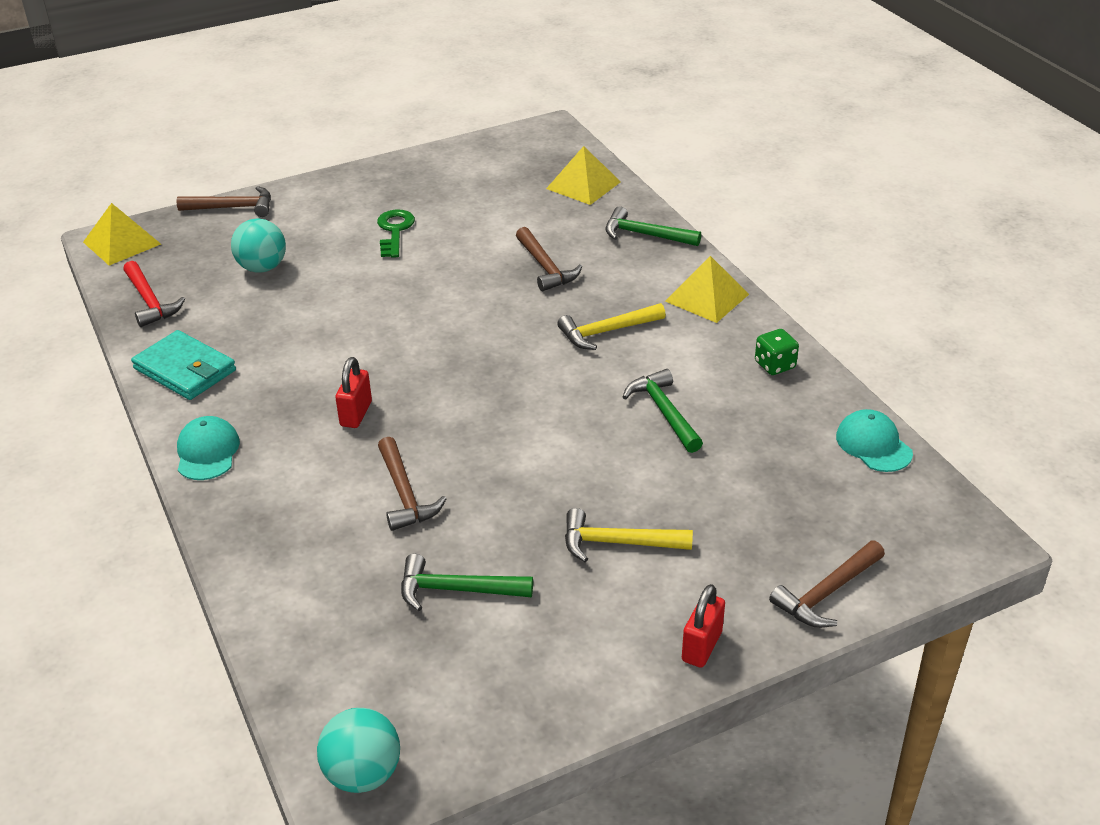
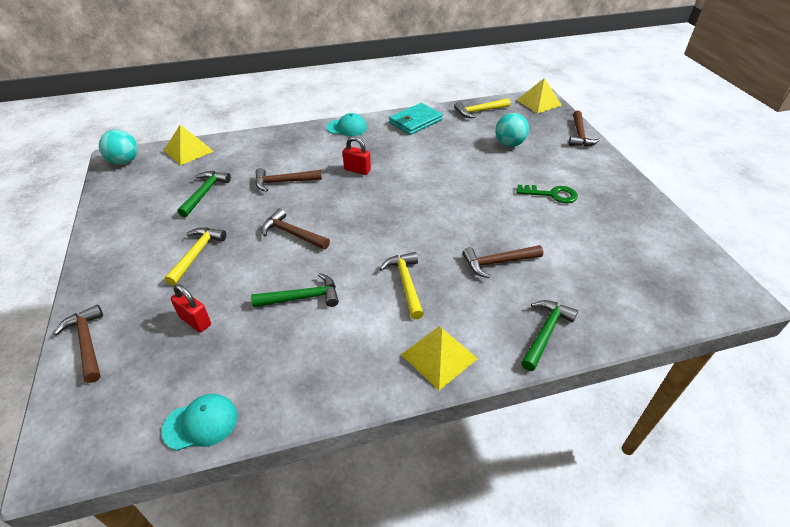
camera: 100 degrees right, 5 degrees up
(150, 301) = (479, 111): red hammer -> yellow hammer
(540, 451) = (292, 233): none -> brown hammer
(583, 185) = (633, 304): yellow pyramid -> yellow pyramid (188, 150)
(701, 646) = (98, 274): red padlock -> red padlock (195, 321)
(774, 365) = (329, 381): green dice -> none

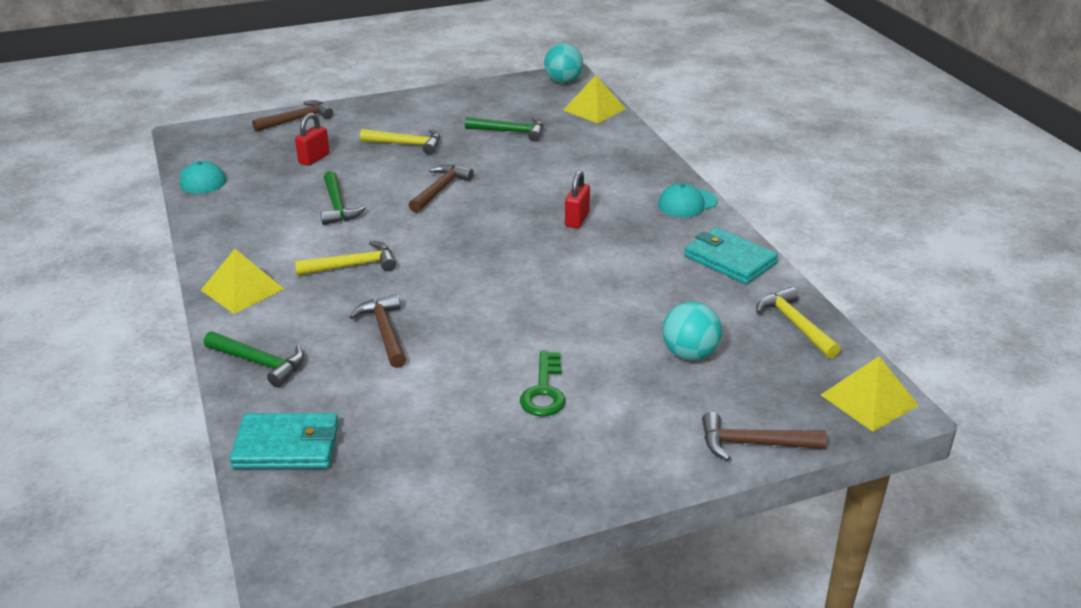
camera: 85 degrees right, 10 degrees down
(284, 182) = (540, 173): brown hammer -> none
(347, 128) = (687, 203): turquoise cap -> turquoise cap turned 60 degrees clockwise
(636, 308) = (287, 446): none -> turquoise wallet

